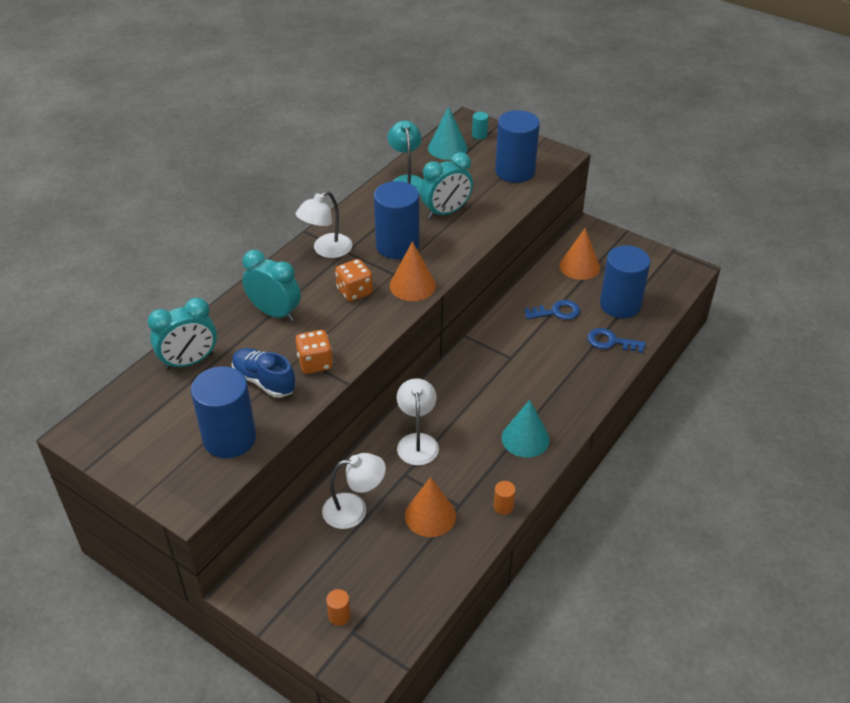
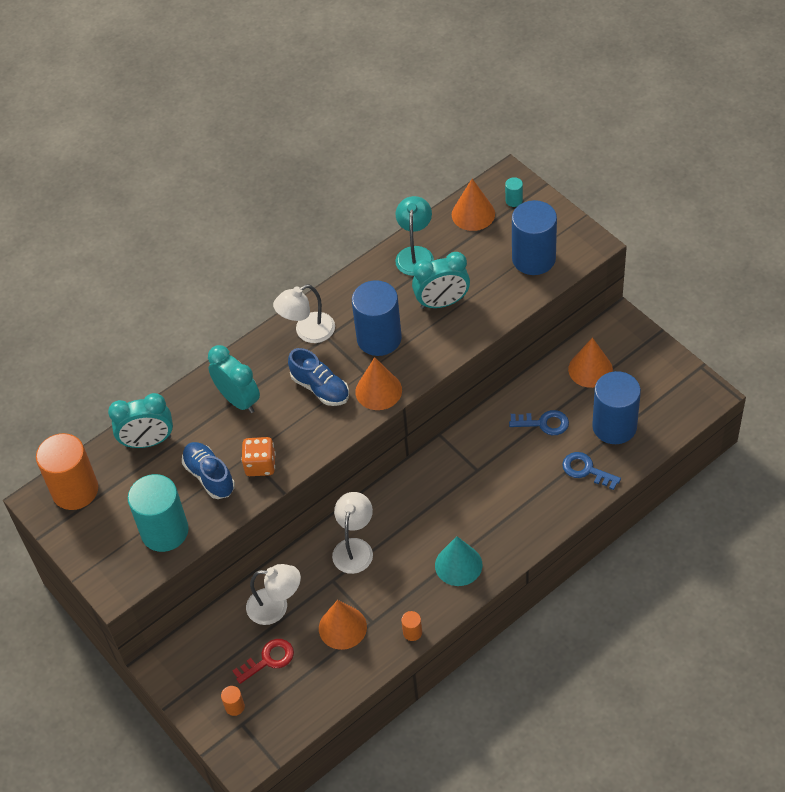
camera: 20 degrees right, 10 degrees up
(118, 417) = (75, 490): none -> orange cylinder
(229, 438) = (164, 531): blue cylinder -> turquoise cylinder
(354, 291) = (320, 388): orange dice -> blue shoe
(362, 561) = (268, 660): none -> red key
(447, 148) = (473, 214): turquoise cone -> orange cone

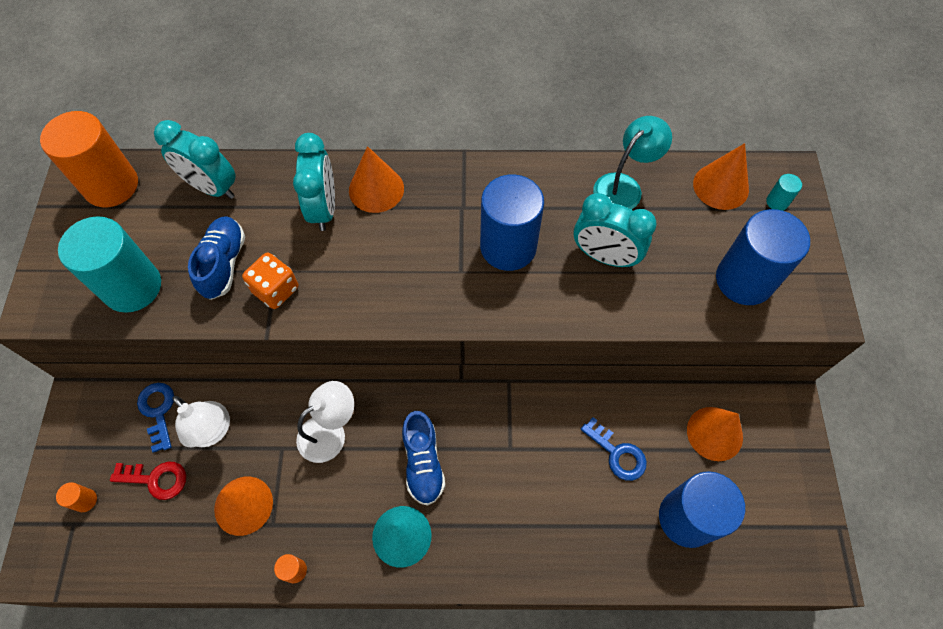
camera: 35 degrees right, 10 degrees up
(307, 332) = (449, 189): white lamp -> none
(320, 388) = (405, 255): blue shoe -> blue shoe (423, 463)
(378, 390) = (455, 301): orange cone -> orange cone (376, 189)
(586, 470) = (616, 543): blue key -> blue key (158, 411)

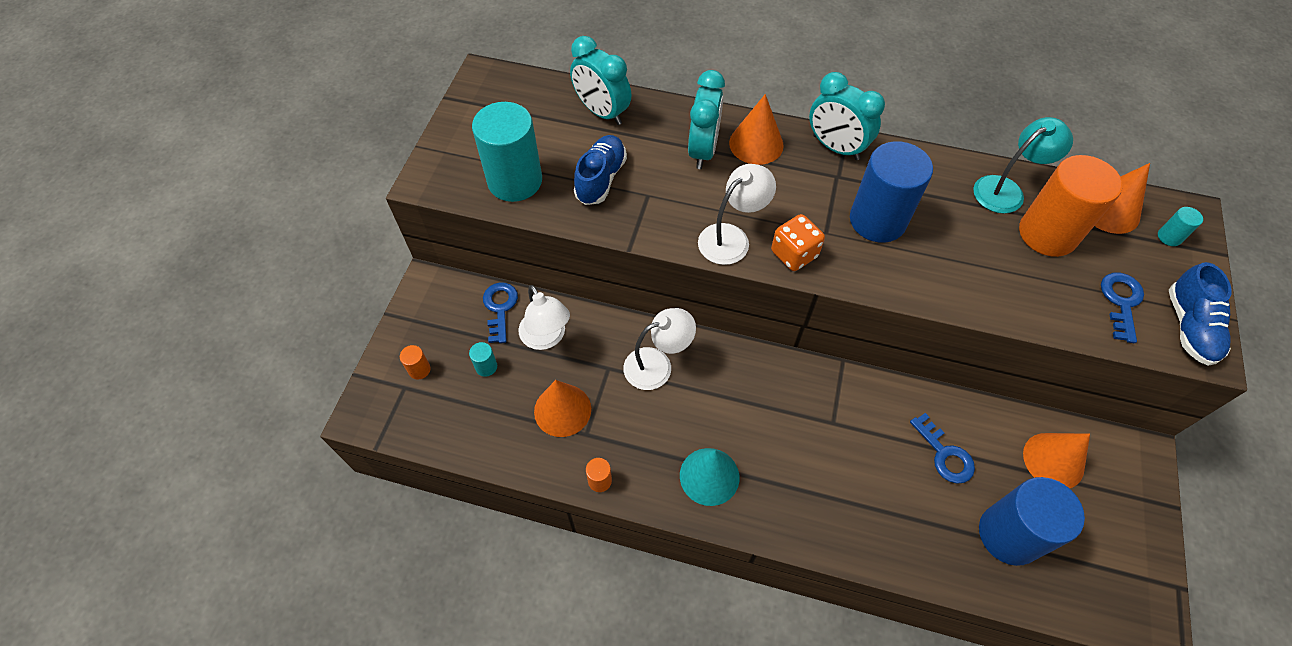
camera: 15 degrees right, 5 degrees down
(111, 185) = (512, 93): orange cylinder -> orange cylinder (1047, 234)
(156, 479) = (486, 367): red key -> turquoise cylinder
(276, 290) = (645, 211): orange dice -> orange dice (794, 254)
(368, 299) = (731, 238): none -> white lamp
(423, 463) = (743, 414): blue shoe -> blue shoe (1189, 327)
(604, 256) = (975, 249): turquoise clock -> turquoise clock (835, 147)
(744, 280) = (1121, 302): blue cylinder -> blue key

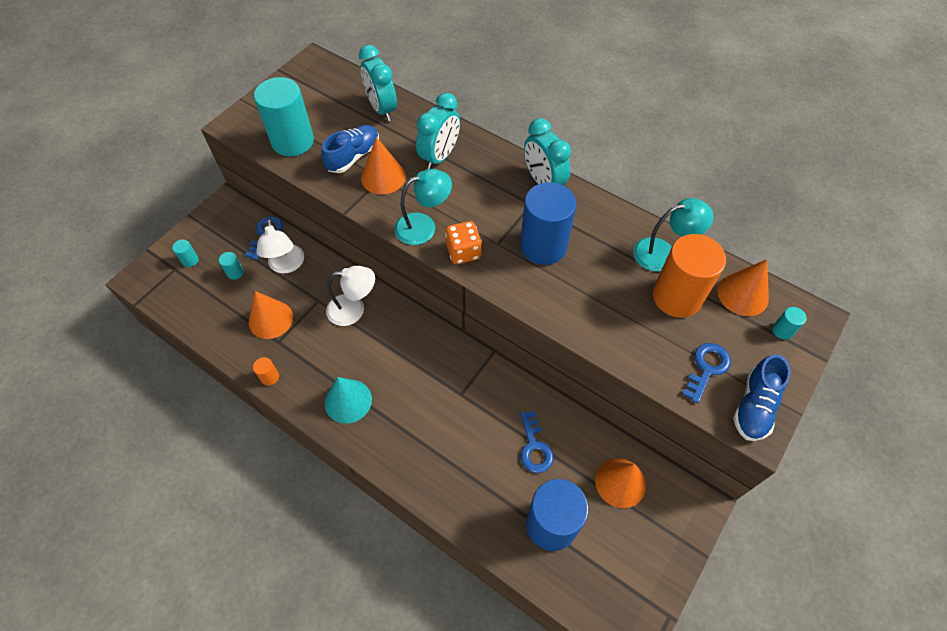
camera: 20 degrees right, 0 degrees up
(419, 369) = (190, 260): orange cylinder -> turquoise cylinder
(731, 238) = (423, 226): white lamp -> turquoise lamp
(756, 144) = (483, 162): orange cone -> orange cone (383, 177)

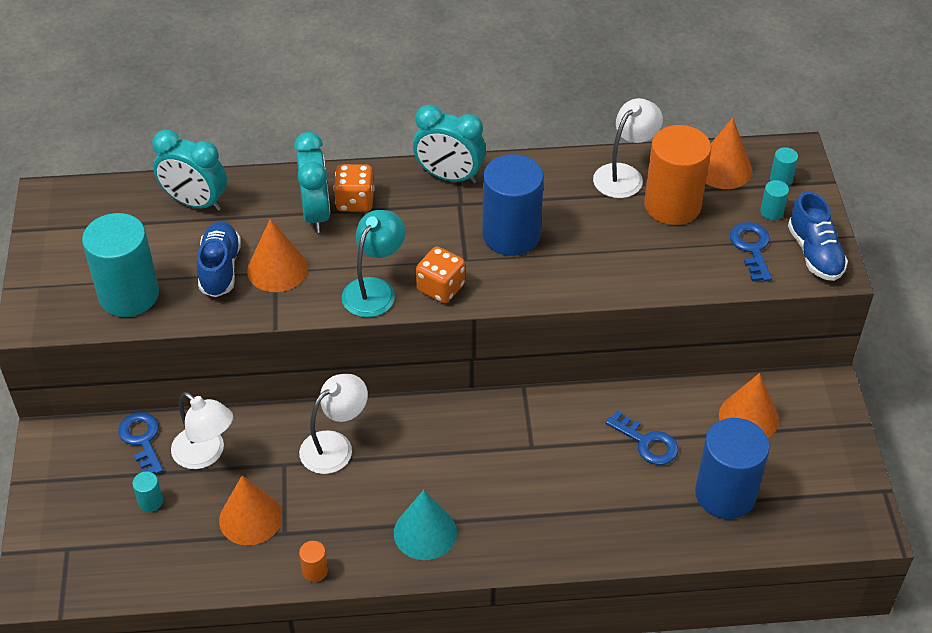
camera: 40 degrees left, 10 degrees down
(190, 260) = (76, 526): turquoise cylinder -> turquoise cylinder (771, 212)
(470, 163) = (355, 201): none -> orange dice
(663, 253) = (624, 175): turquoise lamp -> white lamp

